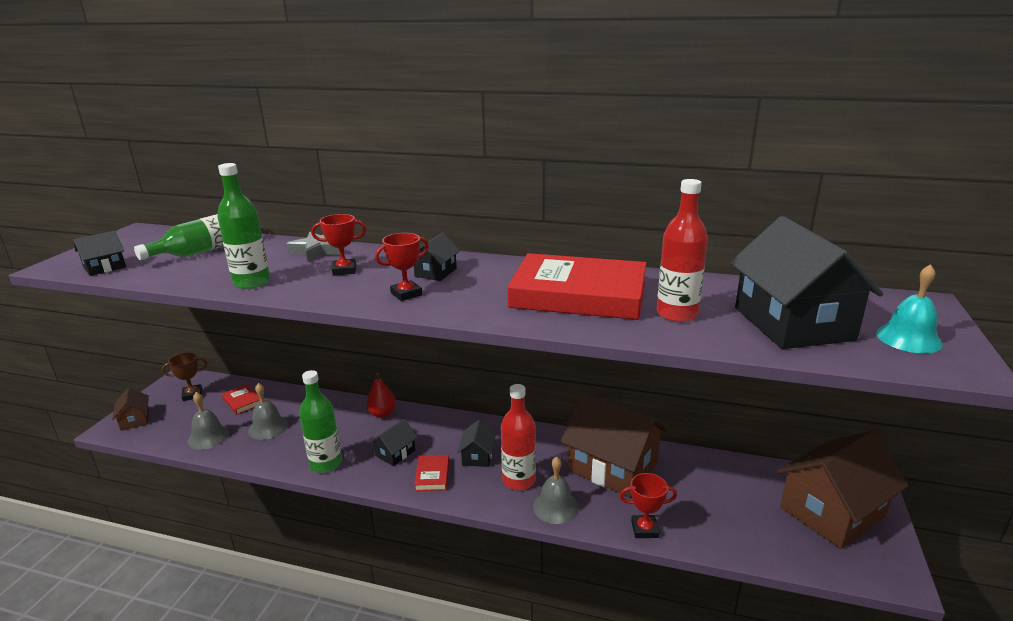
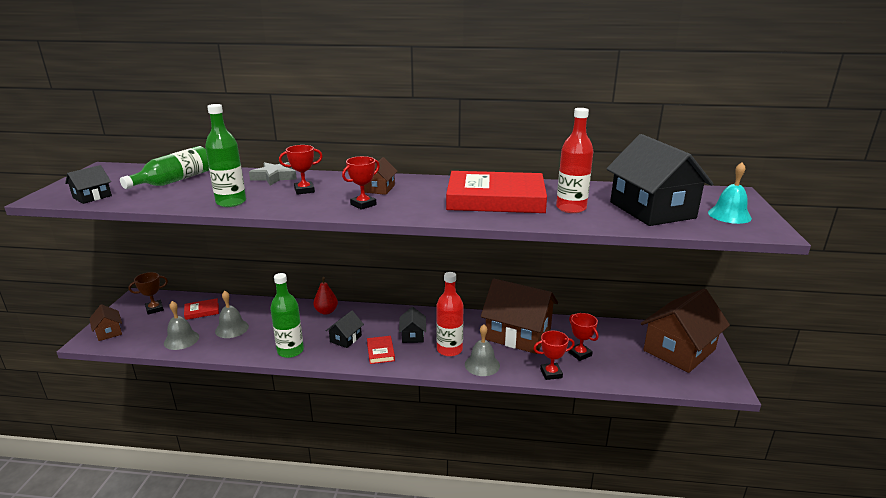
camera: 10 degrees left, 0 degrees up
(242, 402) = (202, 311): red book -> red book turned 60 degrees counterclockwise
(435, 272) = (379, 189): black house -> brown house
(690, 504) = (580, 354): none -> red trophy

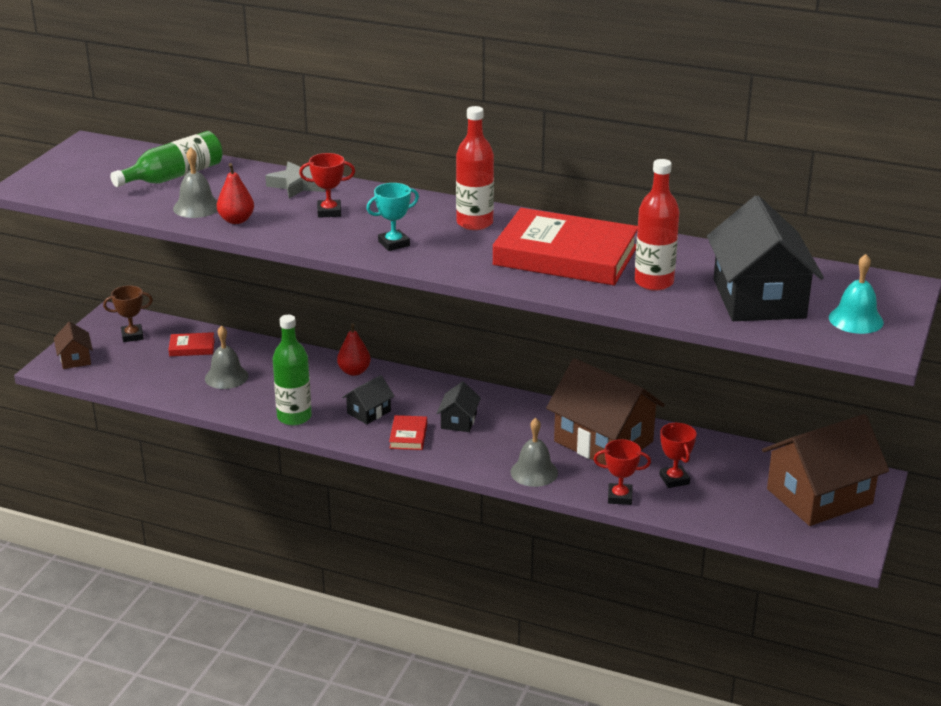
camera: 15 degrees right, 5 degrees up
(92, 197) = (77, 192): black house -> none
(181, 340) = (162, 382): grey bell -> grey bell (196, 207)
(231, 202) = (236, 220): green bottle -> red pear
(363, 204) = (394, 243): red trophy -> turquoise trophy
(379, 189) = (424, 221): brown house -> none
(449, 349) = (500, 447): red bottle -> red bottle (474, 223)

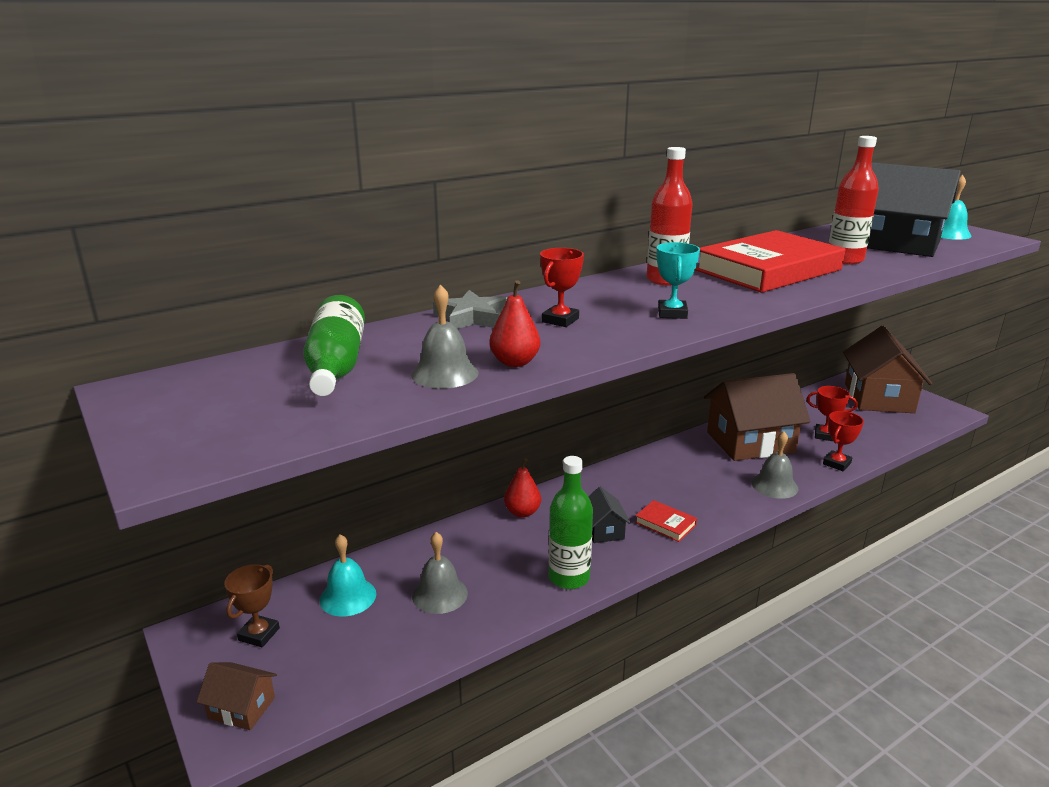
camera: 55 degrees left, 5 degrees down
(192, 347) = (348, 597): red book -> turquoise bell
(458, 421) = (663, 491): black house -> none

